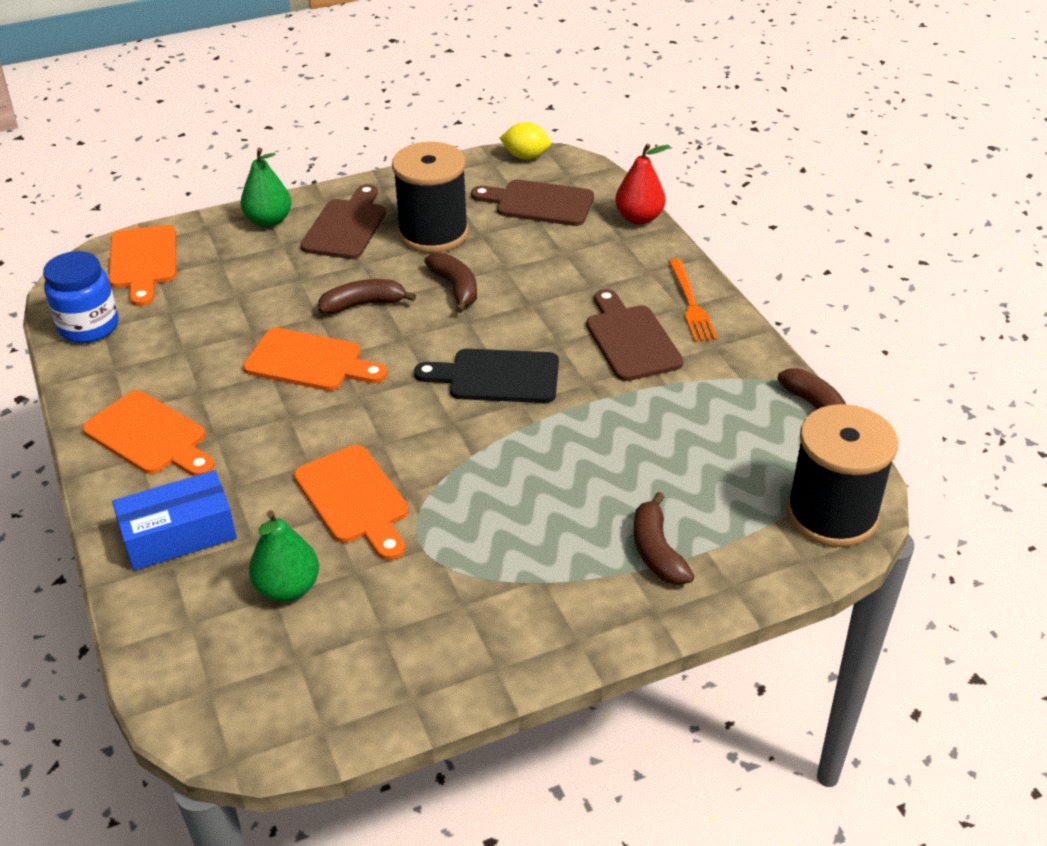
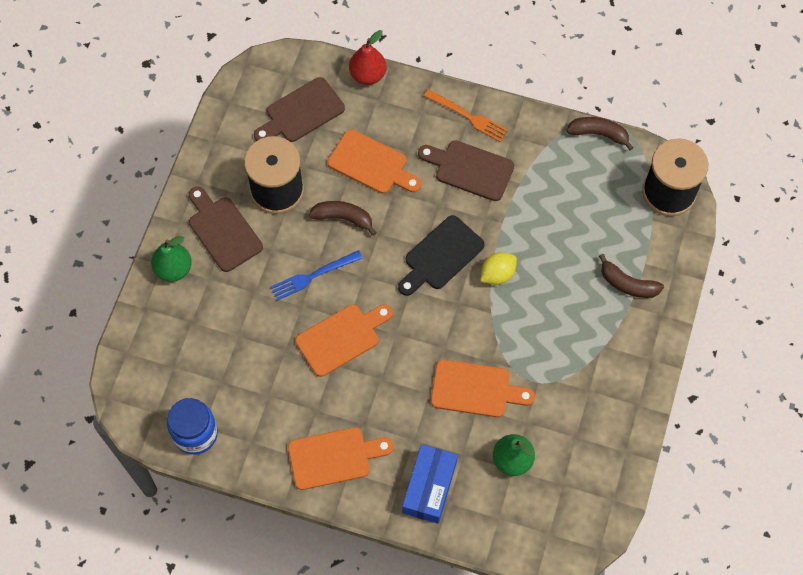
camera: 50 degrees left, 25 degrees up
(143, 261) = (150, 366): orange cutting board -> orange cutting board (371, 164)
(363, 304) = (313, 275): brown banana -> blue fork
(526, 156) = (243, 80): yellow lemon -> yellow lemon (497, 274)

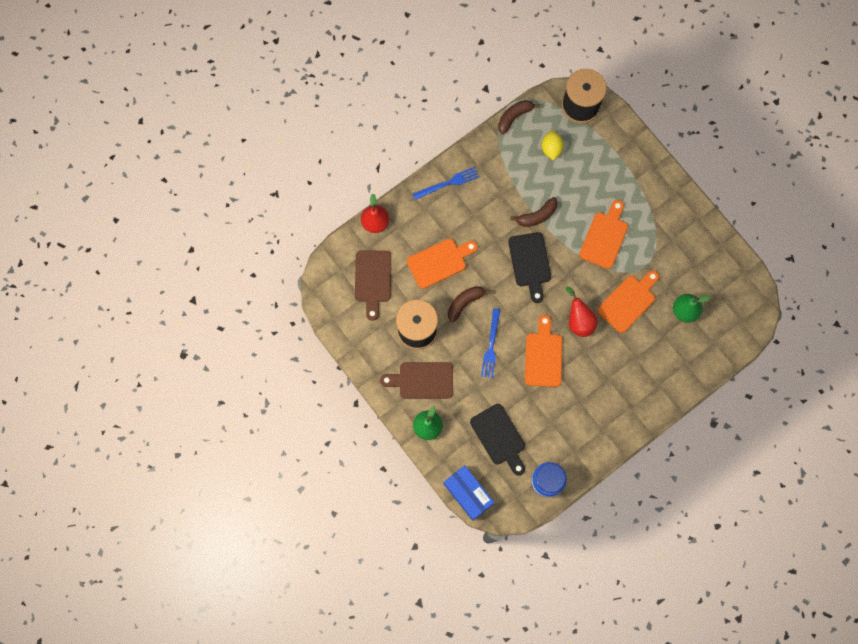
camera: 55 degrees left, 10 degrees up
(212, 351) = (499, 437): none -> black cutting board
(334, 457) = (616, 410): orange cutting board -> orange cutting board (605, 237)
(412, 349) = (579, 320): none -> red pear
(429, 487) = (670, 368): blue box -> blue box (468, 493)
(468, 116) = (448, 183): orange fork -> blue fork
(470, 169) = (484, 207): brown cutting board -> none
(497, 274) = (565, 239): yellow lemon -> yellow lemon (551, 149)
(627, 284) = (622, 171): brown banana -> brown banana (537, 216)

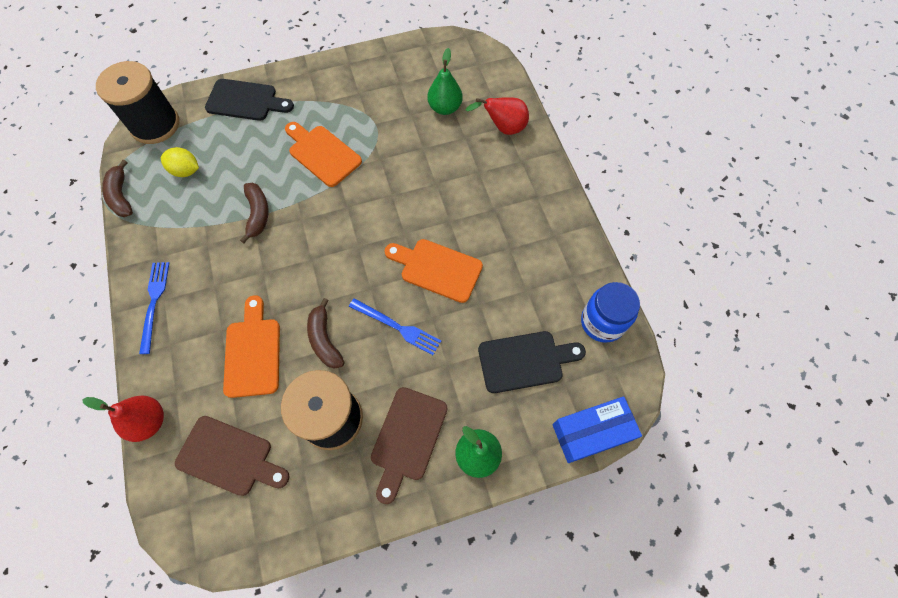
camera: 70 degrees left, 10 degrees down
(530, 263) = (312, 242): black cutting board -> black cutting board (245, 101)
(579, 320) = (409, 214): red pear -> red pear (503, 128)
(628, 301) = (410, 156): orange cutting board -> none

